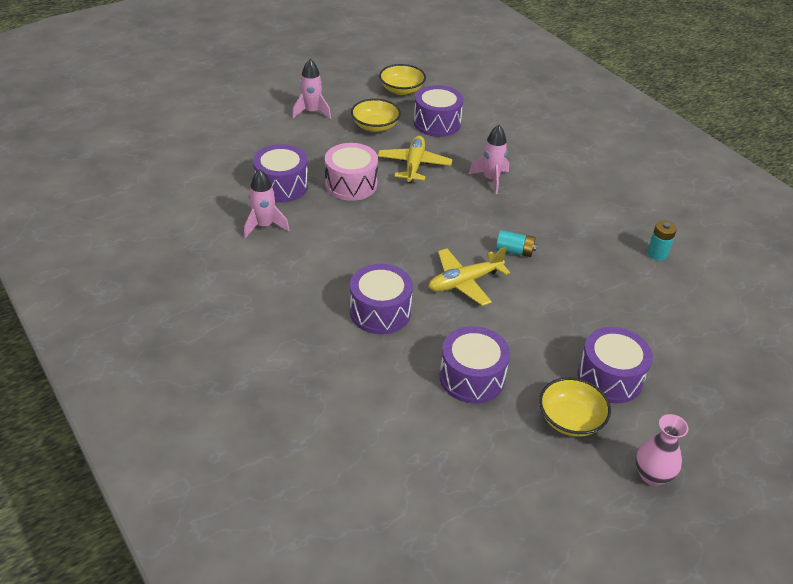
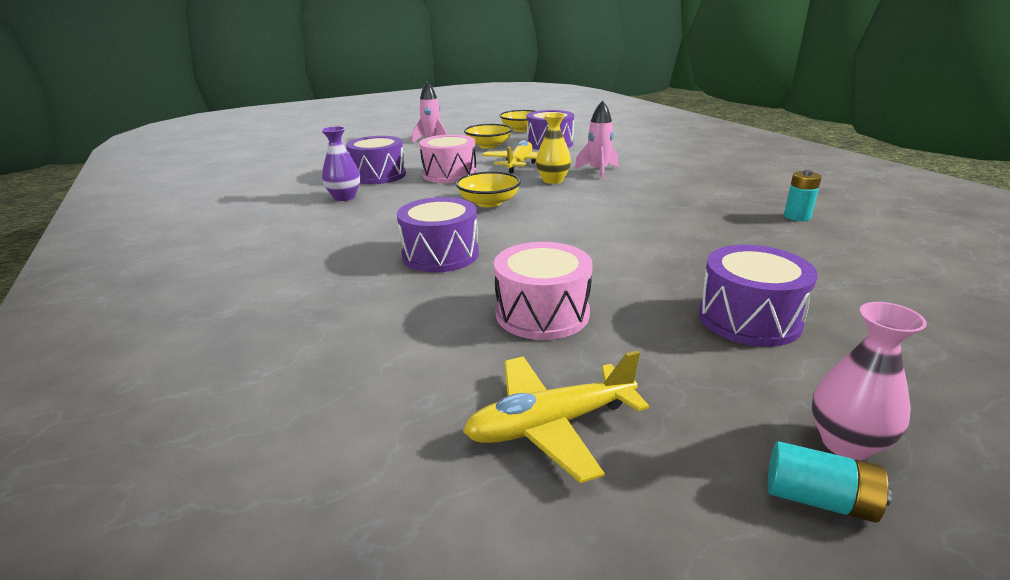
camera: 10 degrees right, 15 degrees down
(264, 226) = (344, 197): pink rocket -> purple vase
(451, 196) = (553, 180): none -> yellow vase
(464, 282) = (553, 234): yellow plane -> yellow plane (550, 425)
(472, 377) = (542, 313): purple drum -> pink drum
(514, 251) = (618, 214): turquoise battery -> turquoise battery (819, 499)
(570, 419) = (689, 362): yellow bowl -> yellow bowl (489, 202)

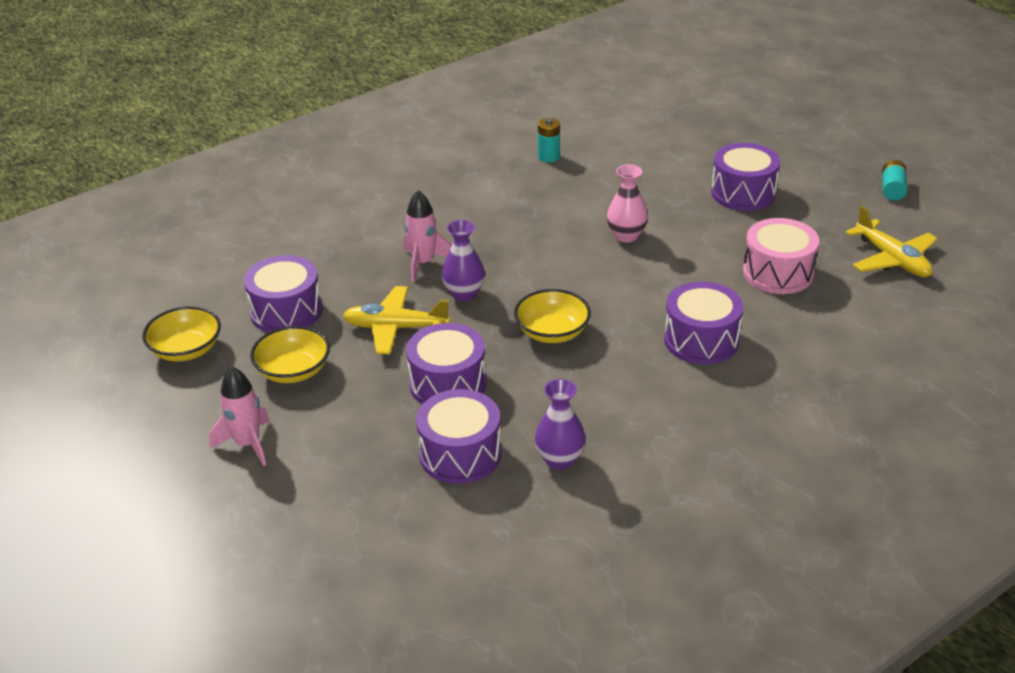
camera: 100 degrees left, 10 degrees up
(449, 174) = (448, 383): pink drum -> purple drum
(553, 180) = (464, 294): yellow vase -> purple vase
(846, 443) = (850, 178): pink vase -> pink vase (626, 236)

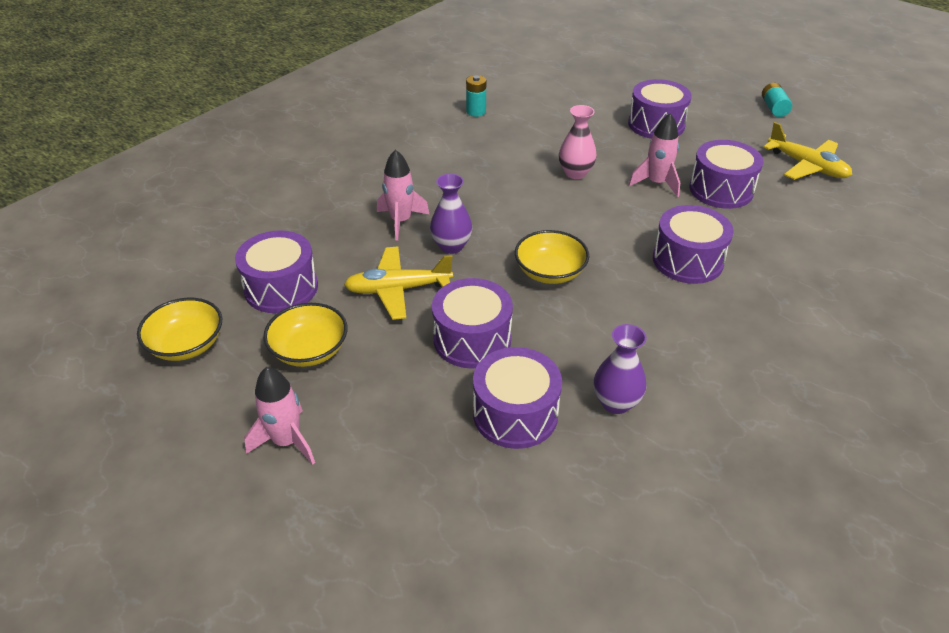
camera: 15 degrees left, 5 degrees up
(709, 257) = (656, 183): none -> pink rocket
(778, 273) = (721, 190): pink drum -> purple drum

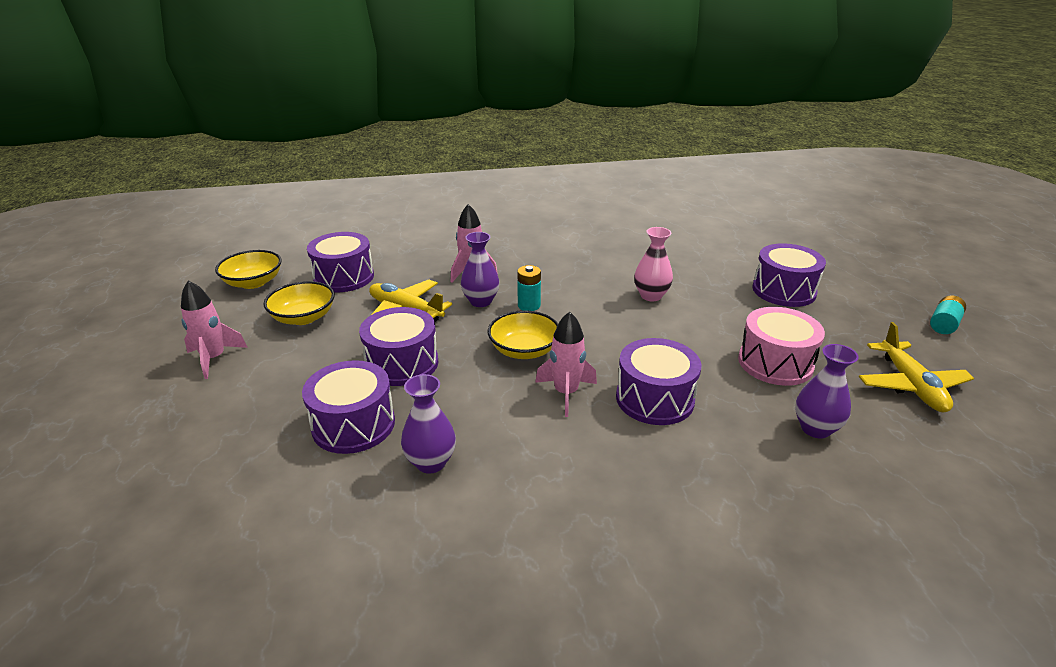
camera: 40 degrees right, 10 degrees down
(476, 112) = (632, 228): turquoise battery -> turquoise battery (529, 305)
(656, 183) = (715, 331): pink rocket -> pink rocket (566, 393)
(721, 190) = (775, 363): purple drum -> pink drum
(797, 227) = (815, 429): none -> purple vase

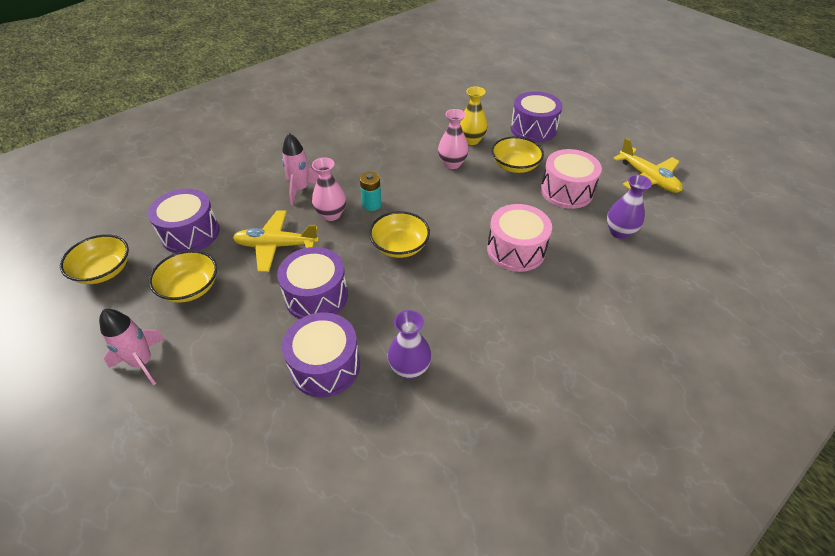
camera: 30 degrees left, 15 degrees up
(480, 301) = (331, 214): purple vase -> pink vase
(566, 393) = (456, 270): pink rocket -> none
(654, 399) = (516, 250): purple drum -> pink drum
(693, 281) = (471, 140): none -> yellow vase
(727, 319) = (515, 166): none -> yellow bowl
(944, 324) = (637, 124): turquoise battery -> none

